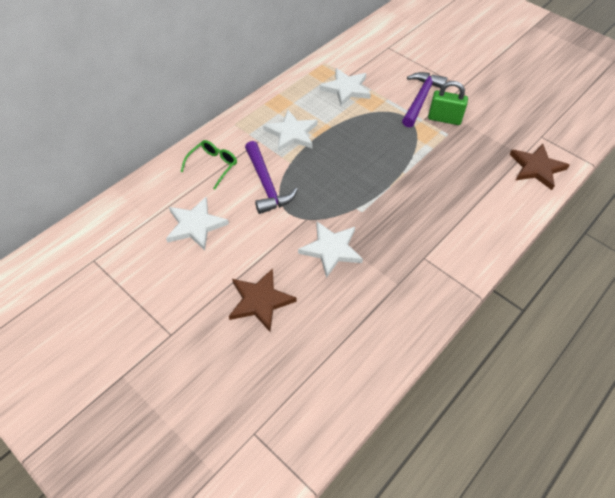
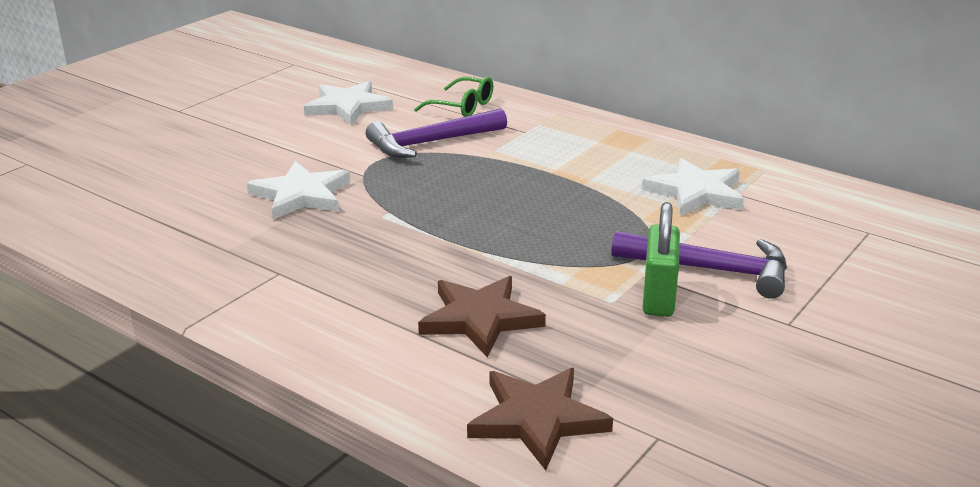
camera: 85 degrees right, 25 degrees down
(260, 301) = (215, 153): brown star -> brown star (480, 319)
(291, 133) = (552, 153): white star -> none

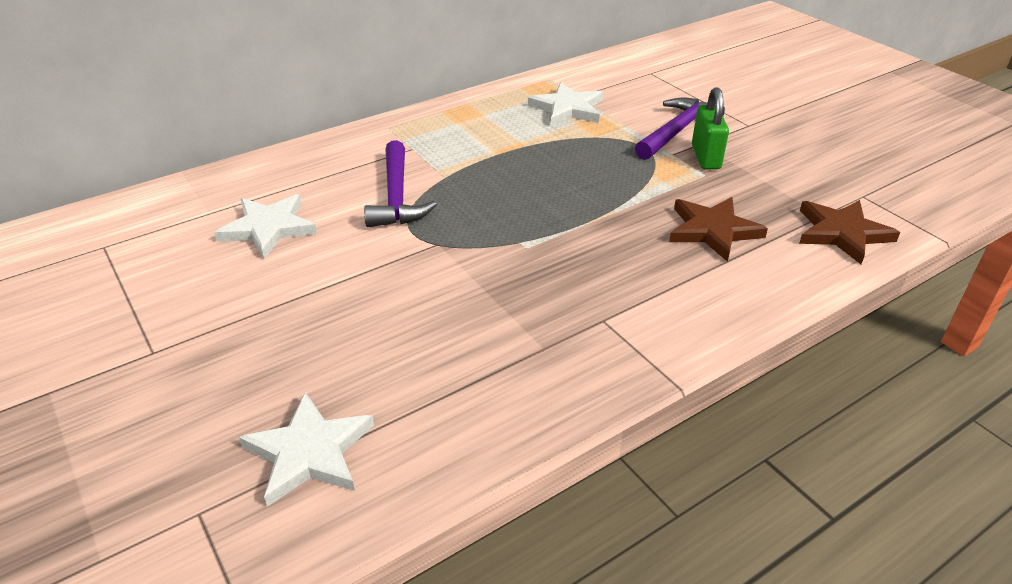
camera: 70 degrees left, 10 degrees up
(301, 195) = (455, 286): white star -> white star (309, 452)
(463, 107) = (332, 166): green glasses -> none
(658, 297) = (705, 157): green padlock -> green padlock turned 60 degrees clockwise

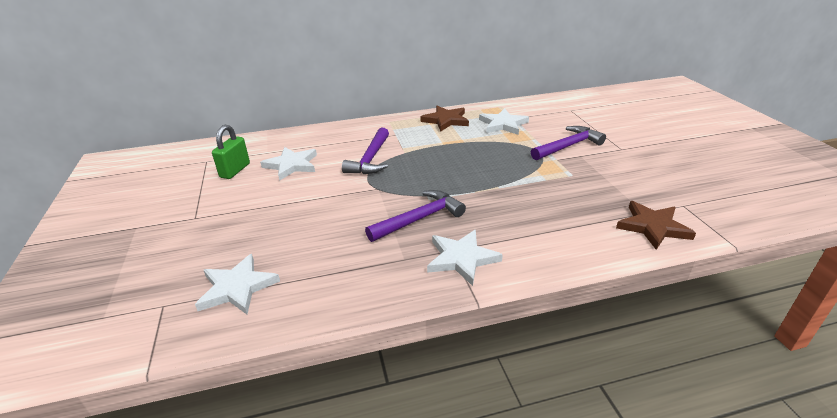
camera: 20 degrees right, 5 degrees down
(530, 281) = (419, 219): none -> purple hammer
(624, 329) = (461, 258): none -> white star
(705, 157) = (579, 164): green padlock -> green padlock (235, 170)
(713, 230) = (557, 209): brown star -> brown star (446, 120)

